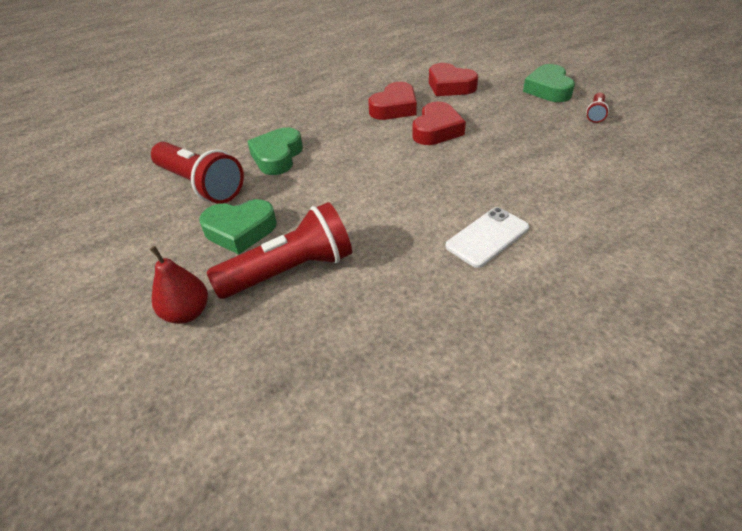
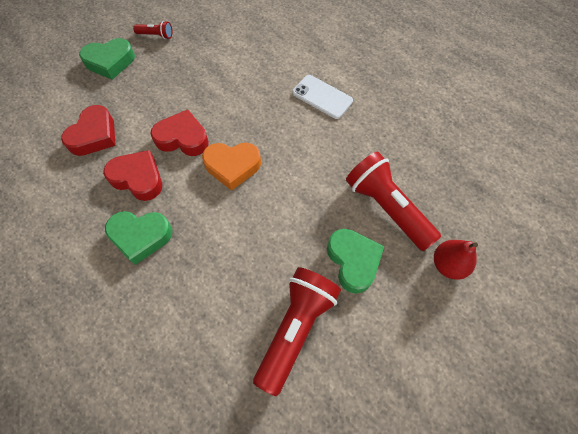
camera: 105 degrees left, 20 degrees up
(277, 156) = (237, 268): green heart -> green heart (140, 236)
(391, 158) = (232, 166): none -> orange heart

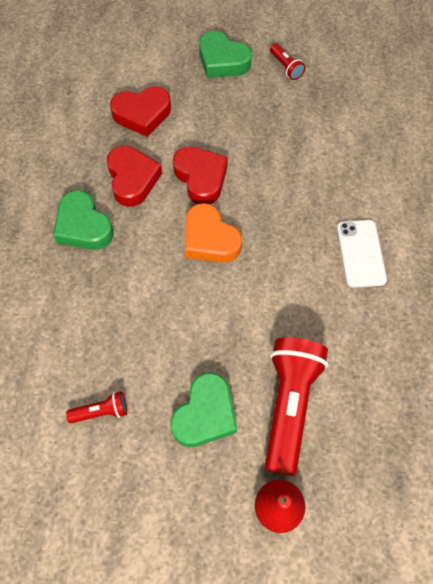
camera: 50 degrees right, 0 degrees up
(295, 328) = (101, 411): red flashlight -> red flashlight, size x0.45

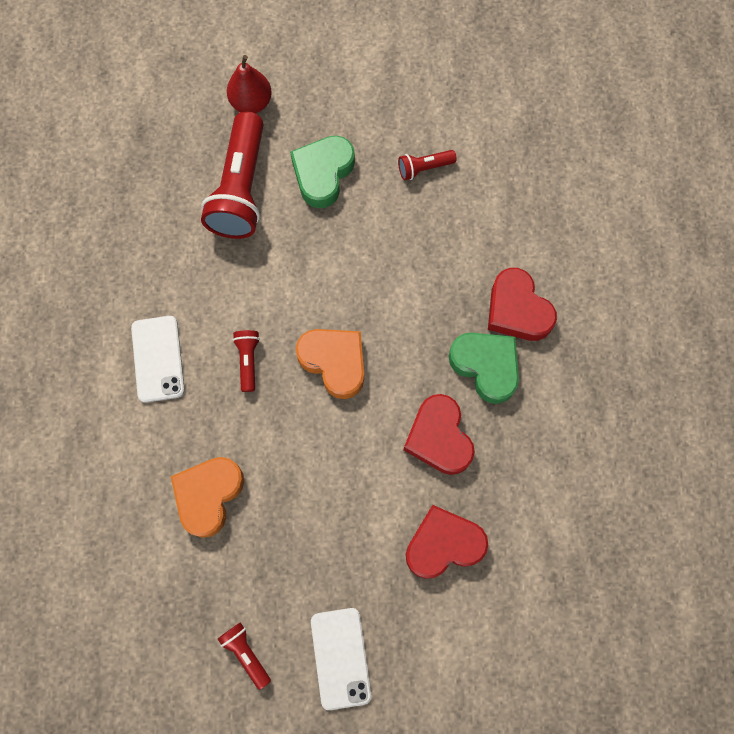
camera: 175 degrees right, 10 degrees up
(201, 178) = (353, 447): red heart -> red heart (517, 310)
(222, 61) = (340, 658): green heart -> white phone
(283, 246) = (248, 361): none -> red flashlight
(314, 155) = (208, 495): none -> orange heart

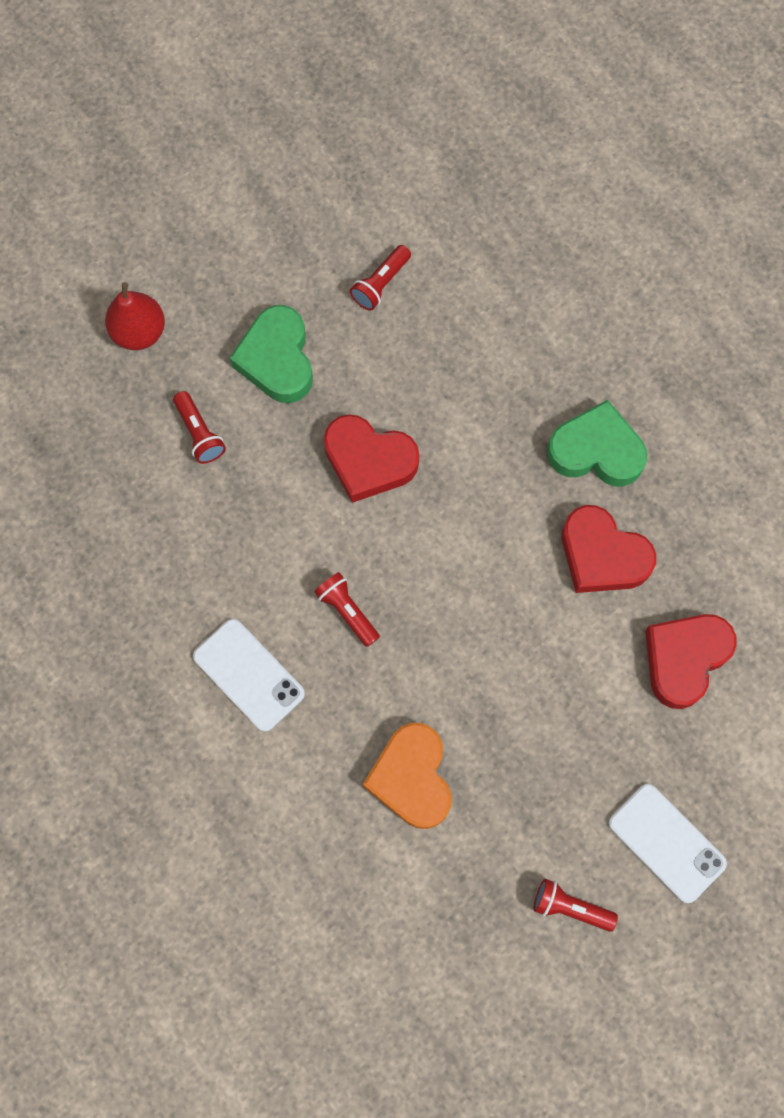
camera: 35 degrees left, 0 degrees up
(241, 188) = (199, 433): red flashlight -> red flashlight, size x0.45
(334, 362) = (439, 551): orange heart -> none
(517, 310) = (585, 371): red heart -> red heart (369, 461)

